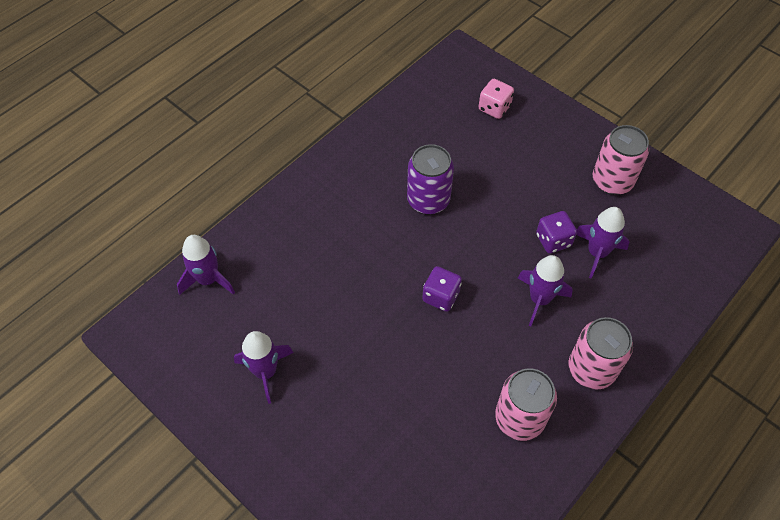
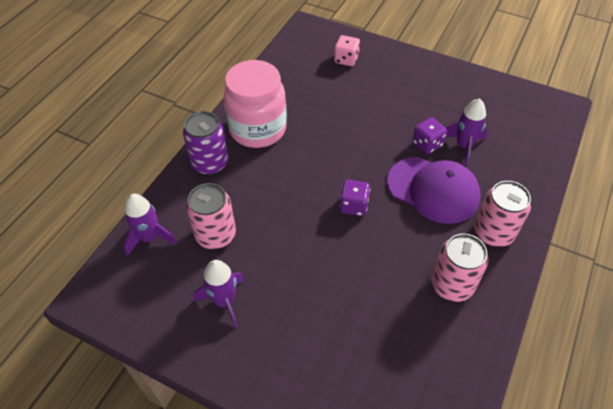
camera: 15 degrees left, 5 degrees down
(362, 176) = (258, 129): none -> pink jar
(428, 200) = (318, 136): purple can -> purple can (210, 163)
(539, 299) = (433, 190): purple rocket -> purple cap
(612, 181) = (455, 93): pink can -> pink can (215, 235)

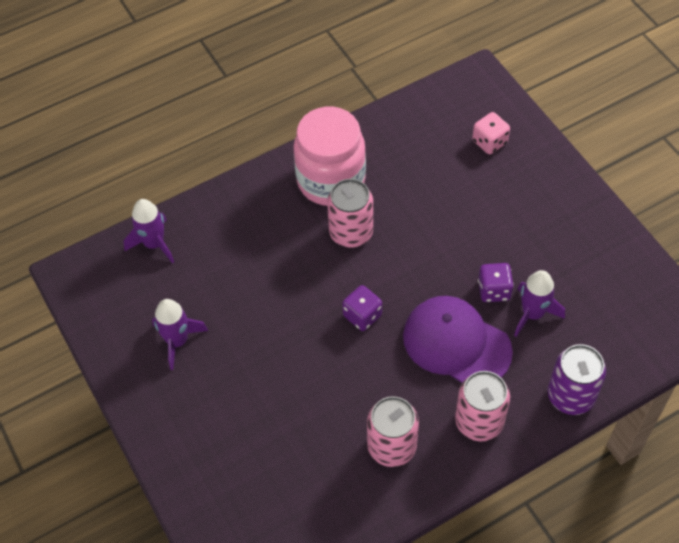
camera: 35 degrees right, 5 degrees up
(210, 163) = (258, 195): purple can -> purple can (571, 396)
(215, 235) = (212, 273): pink can -> pink can (351, 232)
(433, 190) = (456, 343): purple cap -> purple cap turned 150 degrees clockwise

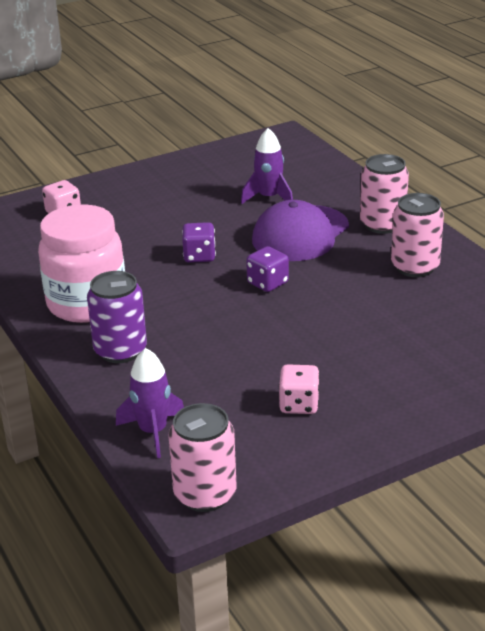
camera: 90 degrees left, 25 degrees down
(177, 341) = (299, 404): purple rocket -> pink dice
(351, 232) = (161, 290): pink can -> pink can (205, 494)
(494, 290) = (242, 215): purple dice -> purple dice (199, 256)
(571, 396) = (352, 184): purple can -> purple can (120, 351)

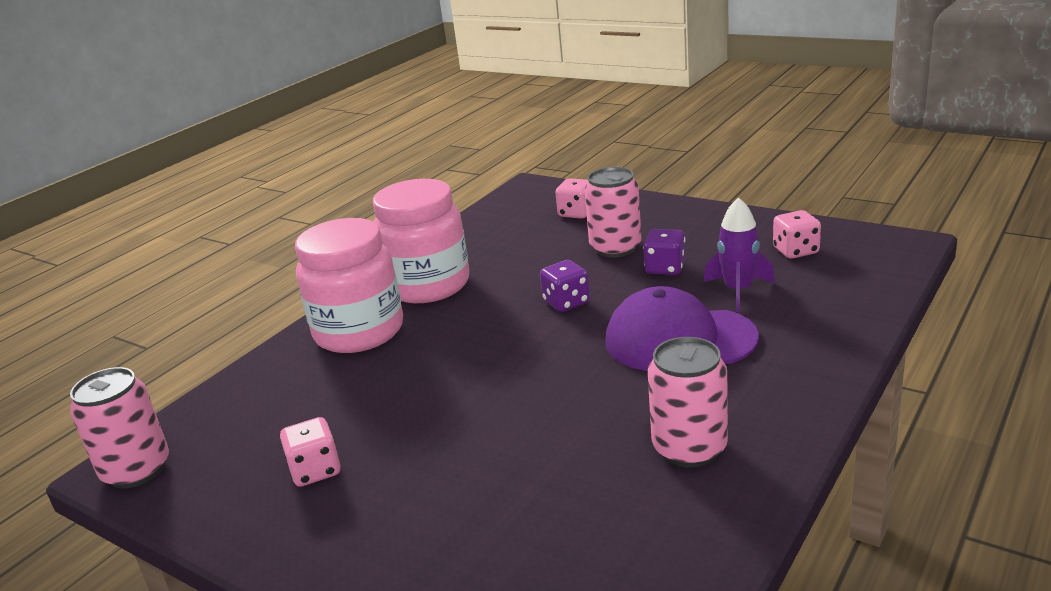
camera: 65 degrees right, 5 degrees down
(120, 351) = (359, 332): purple can -> pink jar
(153, 432) = (232, 401): purple rocket -> none
(246, 165) = (795, 251): none -> pink dice
(267, 283) = (549, 360): purple dice -> purple dice (665, 268)
(382, 224) = (771, 385): pink can -> pink can (615, 248)

